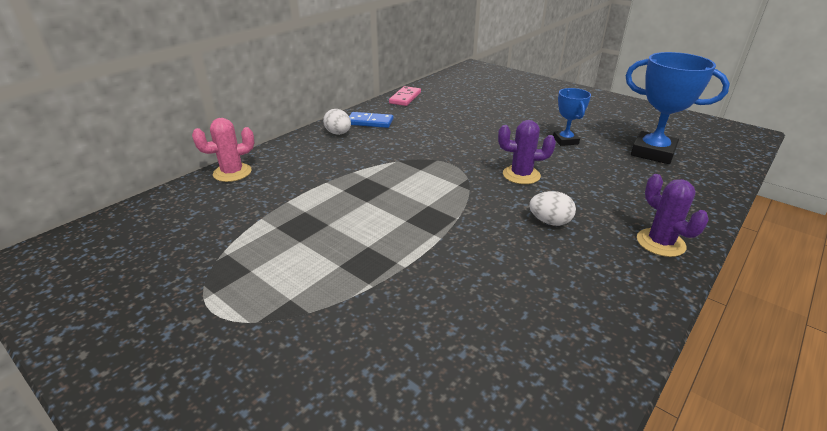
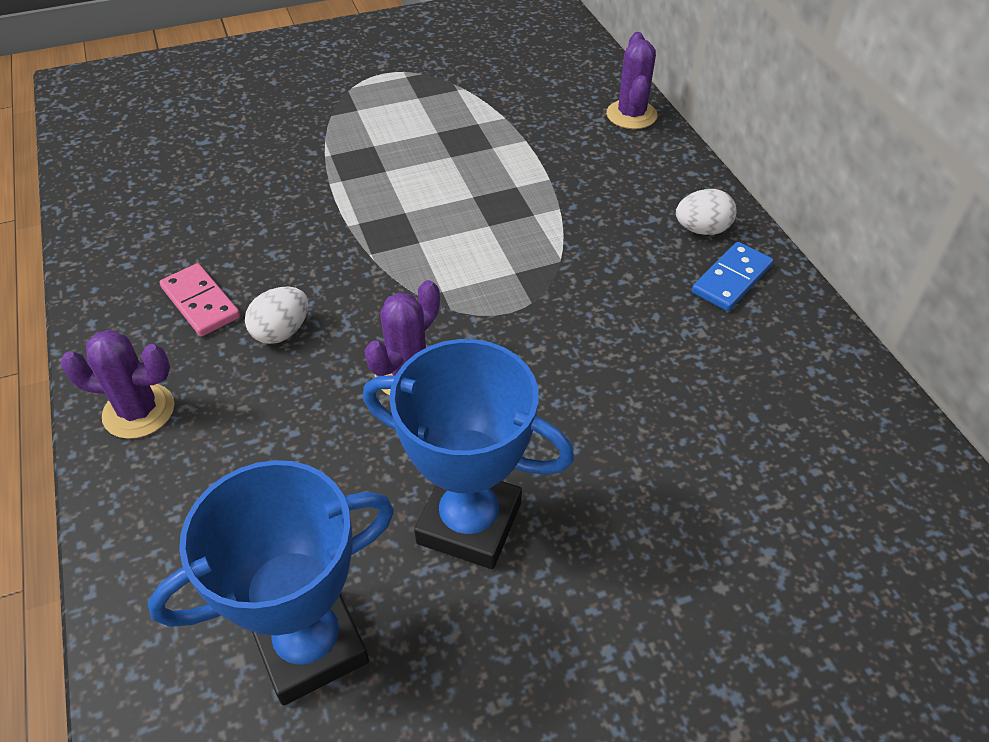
camera: 120 degrees right, 15 degrees up
(232, 173) = (631, 115): pink cactus -> purple cactus
(405, 98) = (842, 374): pink domino -> pink domino (201, 302)
(565, 141) = (469, 523): blue trophy -> blue trophy, size x1.78

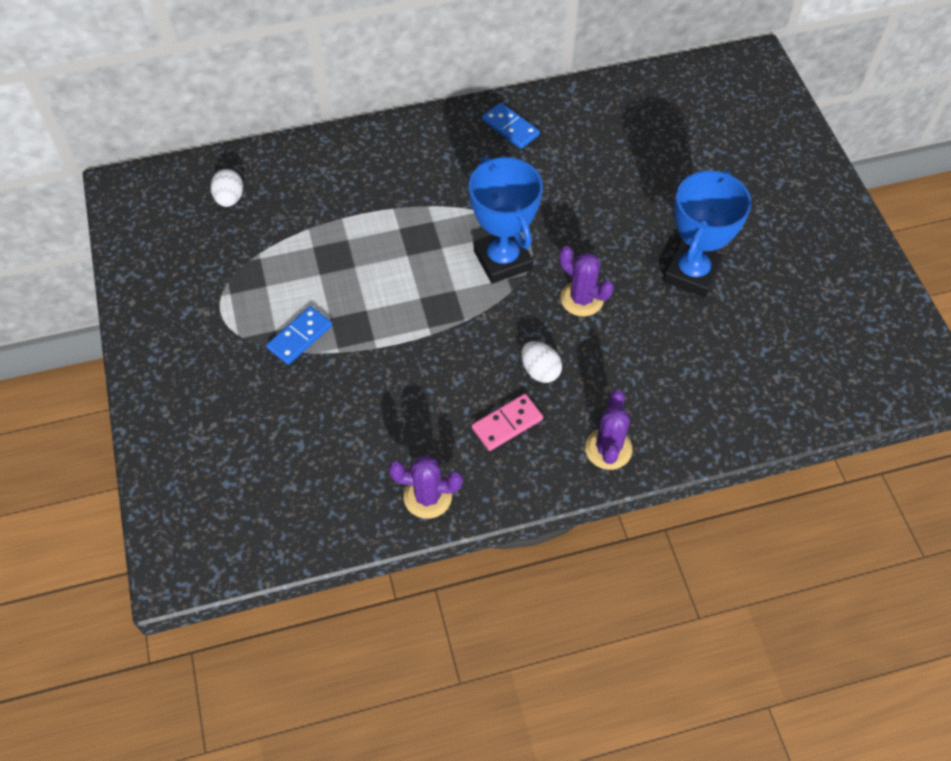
camera: 85 degrees left, 10 degrees up
(310, 645) = (766, 345): blue trophy -> blue trophy (502, 260)
(346, 127) = (299, 337): none -> blue domino
(631, 115) = (321, 150): purple cactus -> purple cactus (427, 496)
(702, 230) = (461, 133): white egg -> white egg (230, 198)

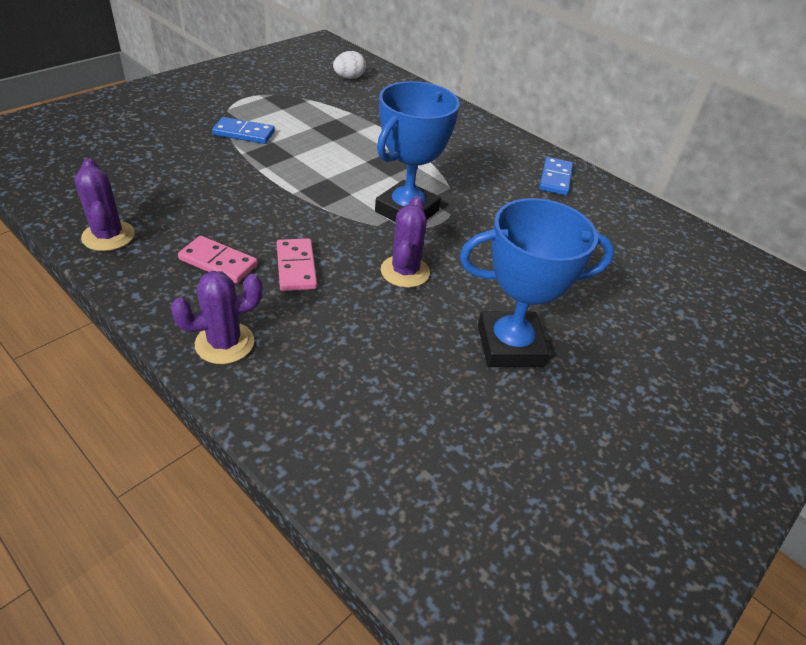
camera: 55 degrees right, 15 degrees down
(540, 371) = (296, 267): white egg -> pink domino

